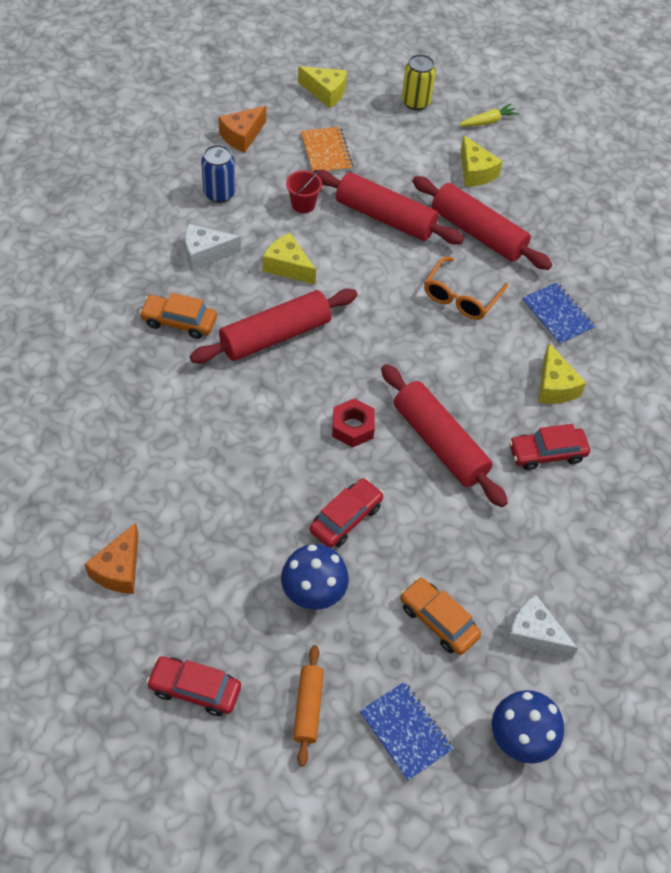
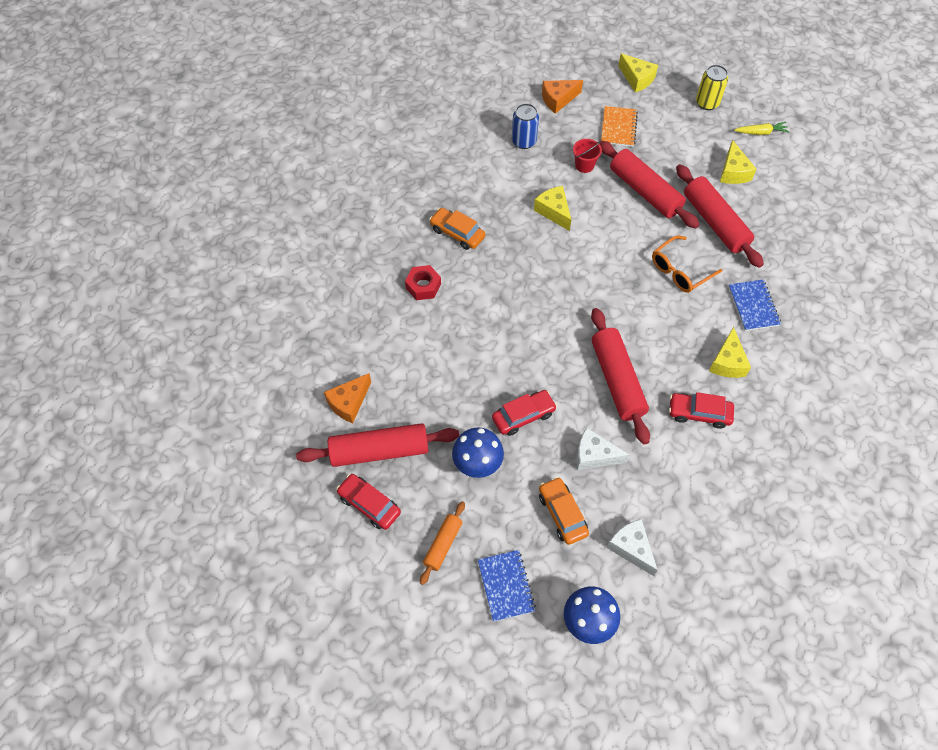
camera: 25 degrees right, 5 degrees up
(205, 253) = (496, 185): white cheese -> white cheese (594, 455)
(275, 335) = (524, 262): red rolling pin -> red rolling pin (379, 451)
(353, 427) = (555, 349): red nut -> red nut (423, 286)

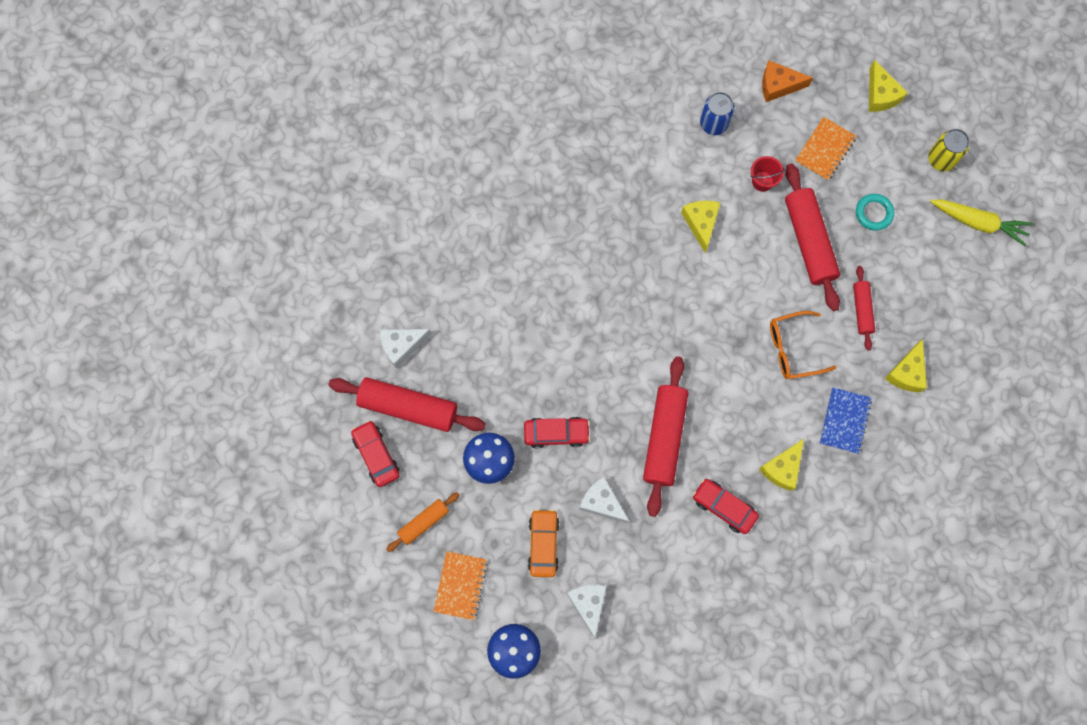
camera: 25 degrees right, 15 degrees up
(349, 403) = (401, 346): orange cheese -> white cheese
(423, 286) = (527, 252): red nut -> none
(457, 233) = (590, 206): orange car -> none
(505, 586) = (460, 585): blue notebook -> orange notebook
(681, 155) = (874, 213): none -> turquoise ring
(715, 222) = (862, 310): red rolling pin -> red rolling pin, size x0.55
(733, 172) = (917, 258): yellow cheese -> yellow cheese (906, 372)
(761, 132) = (978, 222): yellow carrot -> yellow carrot, size x1.59

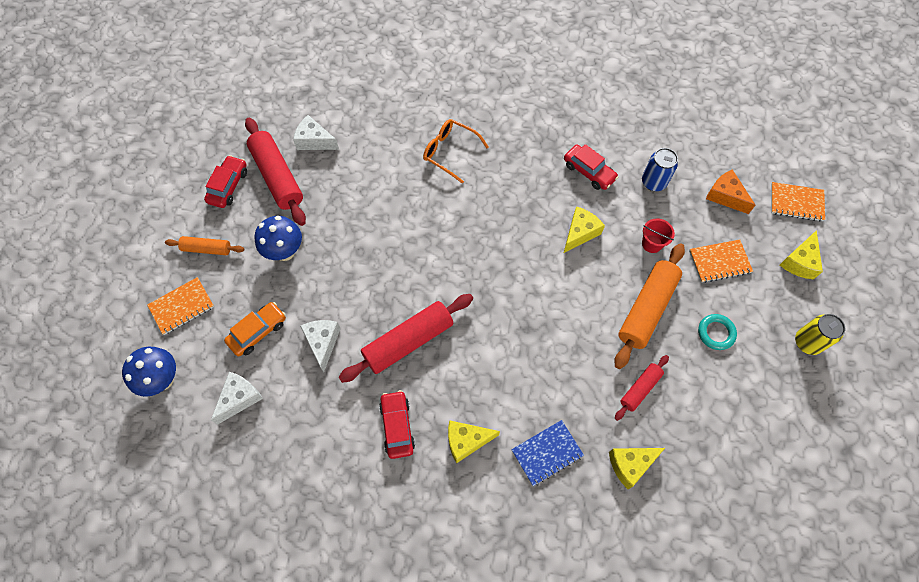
camera: 45 degrees right, 10 degrees down
(556, 433) = (344, 273): red car -> red car (589, 171)
(793, 349) = (560, 368): orange glasses -> orange glasses (450, 152)
(809, 241) = (647, 309): red rolling pin -> orange rolling pin
(835, 42) = (796, 202): none -> orange notebook
(978, 222) = (796, 411): yellow carrot -> none

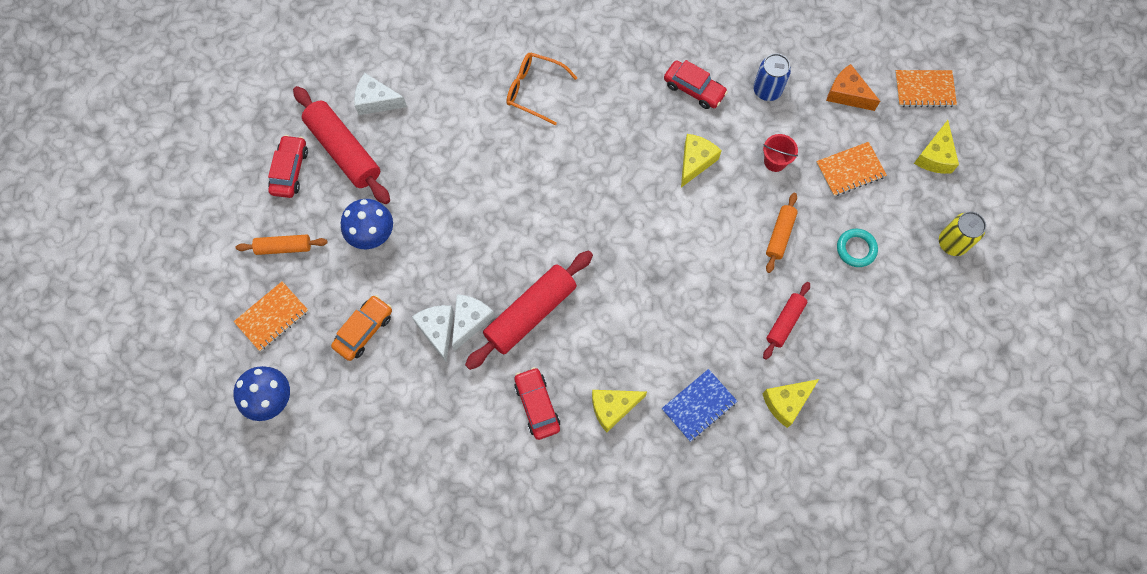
camera: 10 degrees left, 5 degrees up
(239, 398) = (361, 405): white cheese -> white cheese (470, 321)
(647, 309) = (780, 235): orange rolling pin -> orange rolling pin, size x0.55

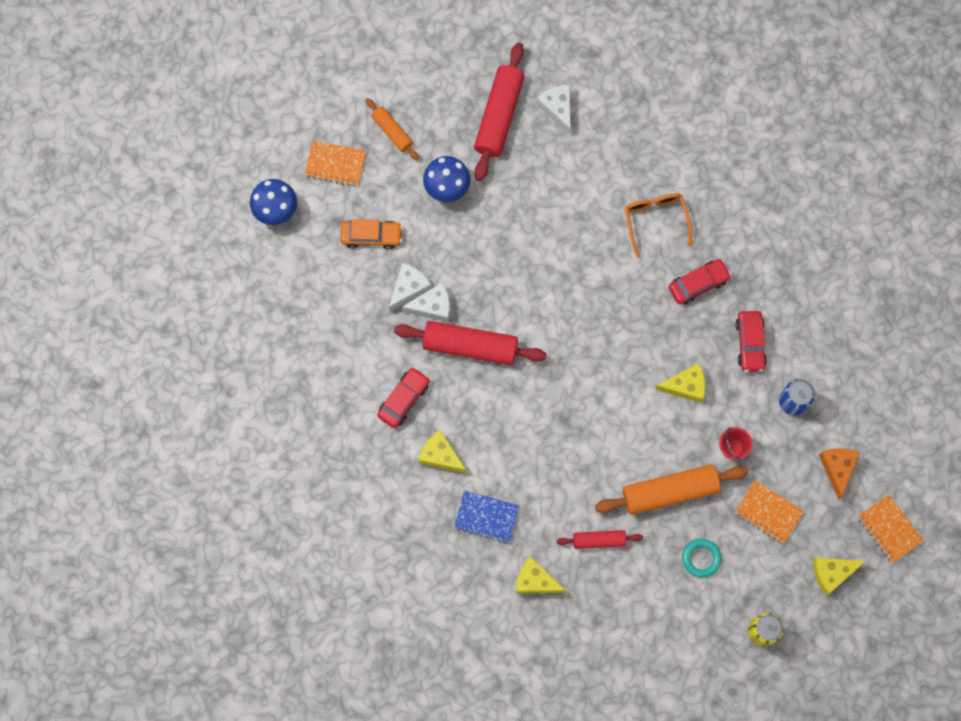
camera: 55 degrees right, 5 degrees up
(290, 170) = (454, 89): red car -> red car (698, 284)
(780, 235) = (670, 491): orange rolling pin -> orange rolling pin, size x1.82

